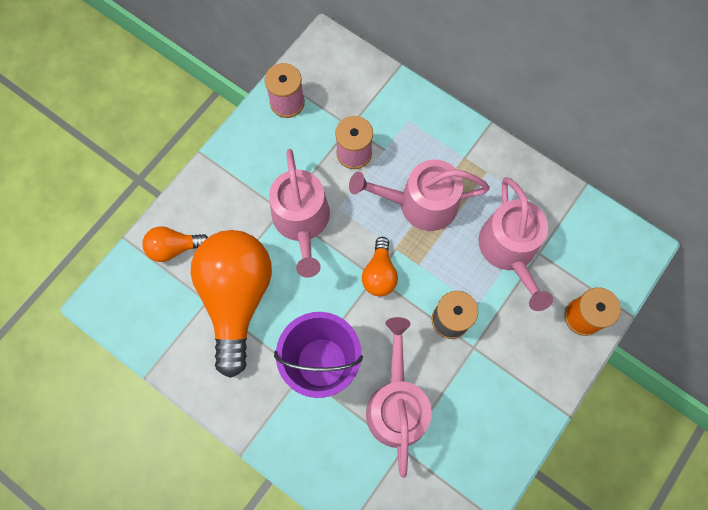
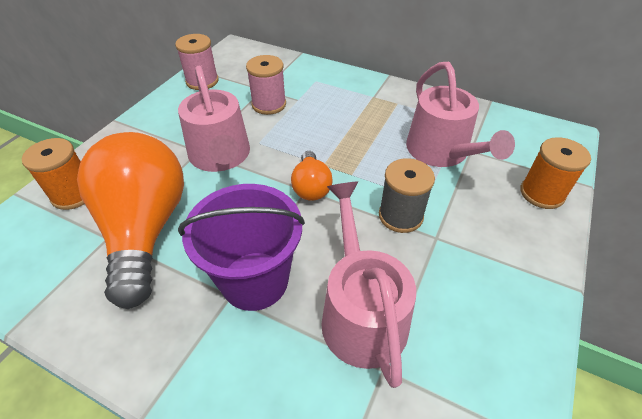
camera: 10 degrees left, 25 degrees down
(174, 248) = (74, 194): orange light bulb -> orange spool
(420, 203) = (341, 130): pink watering can -> none

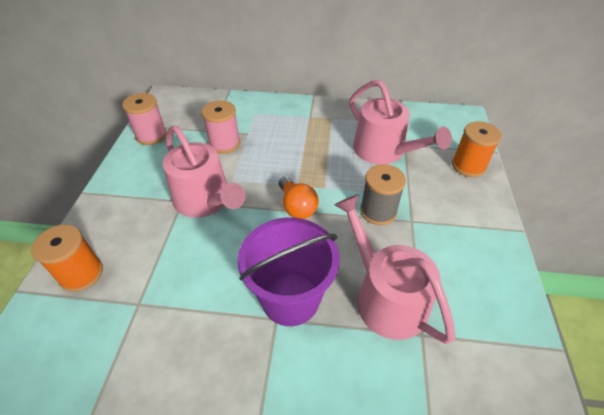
camera: 20 degrees left, 0 degrees up
(145, 229) = (171, 285): orange light bulb -> none

